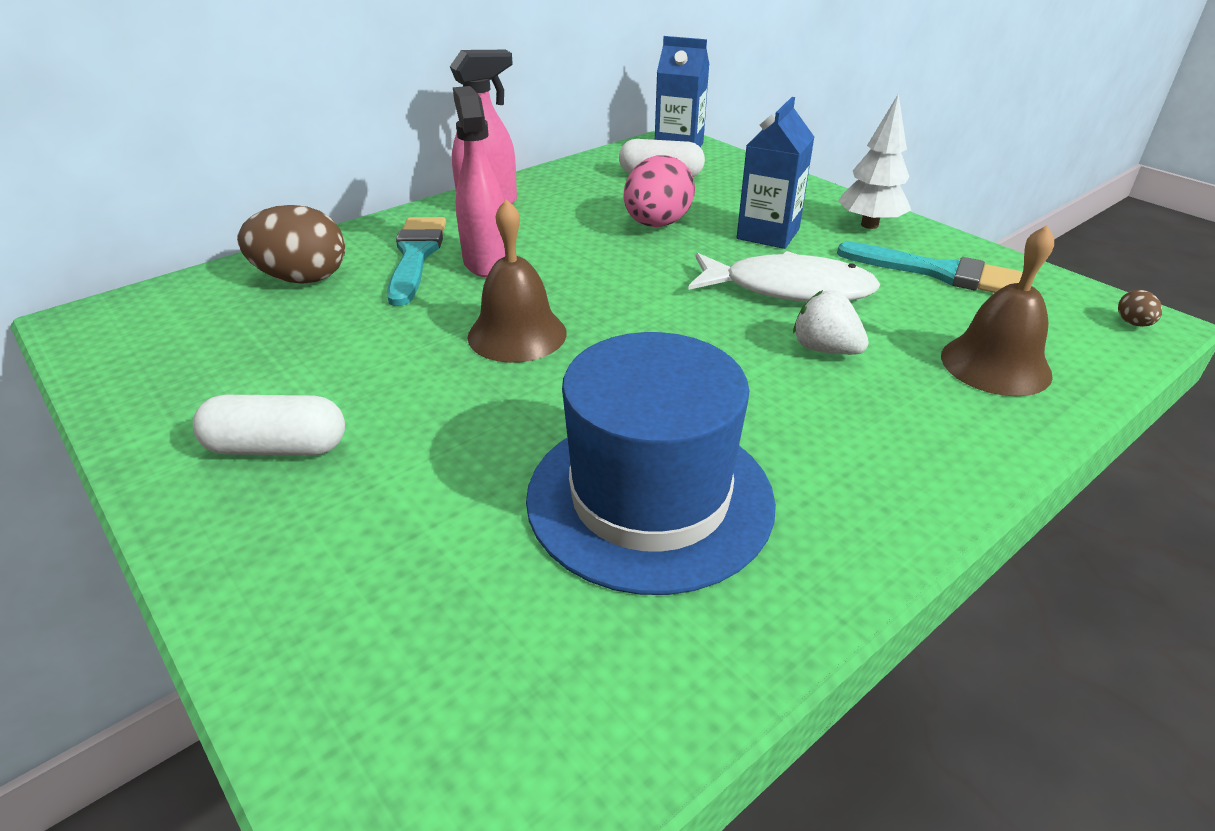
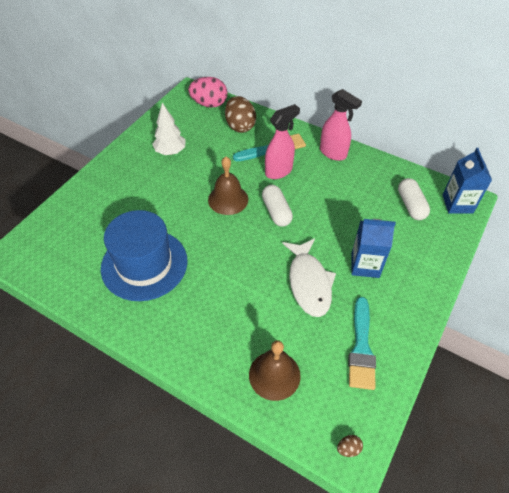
camera: 70 degrees right, 15 degrees up
(277, 448) = (142, 166): white capsule -> white capsule (276, 212)
(657, 224) = (349, 218): pink egg -> pink egg (209, 104)
(825, 349) = (259, 304): white strawberry -> none
(869, 225) = (405, 311): white tree -> white tree (170, 152)

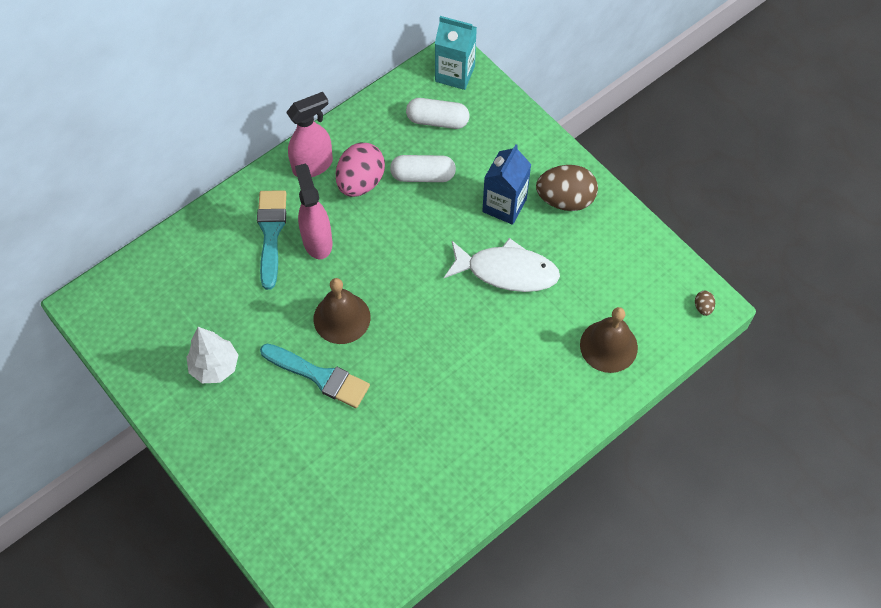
camera: 70 degrees left, 10 degrees up
(144, 264) = (411, 446): blue hat -> none
(209, 104) = (131, 286): pink egg -> pink egg (361, 182)
(240, 126) = (203, 260): brown egg -> brown egg (565, 200)
(276, 212) = (387, 268): white capsule -> white capsule (423, 176)
(361, 348) = (604, 253): turquoise brush -> turquoise brush (320, 376)
(457, 204) = (455, 74): blue carton -> turquoise carton

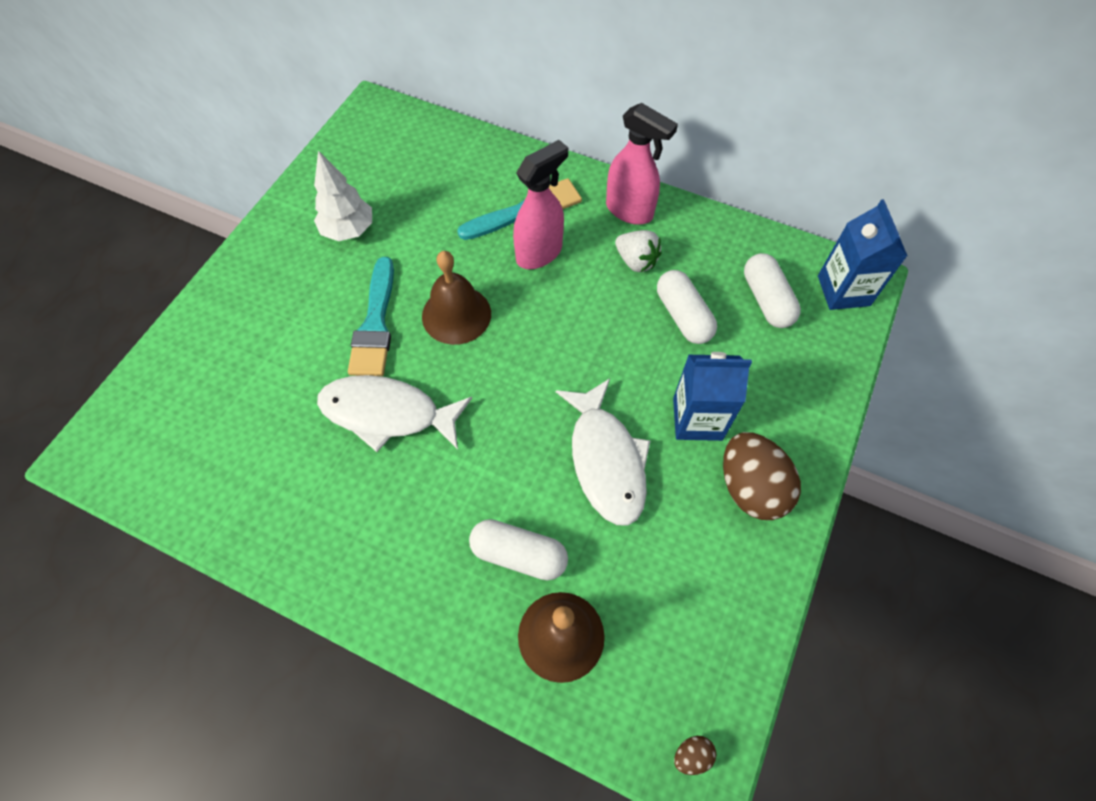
camera: 65 degrees right, 0 degrees up
(361, 182) = (636, 261): pink egg -> white strawberry
(402, 393) = (387, 413): none -> white fish
(455, 74) = (843, 290): turquoise carton -> blue carton
(547, 349) = (519, 554): none -> white capsule

